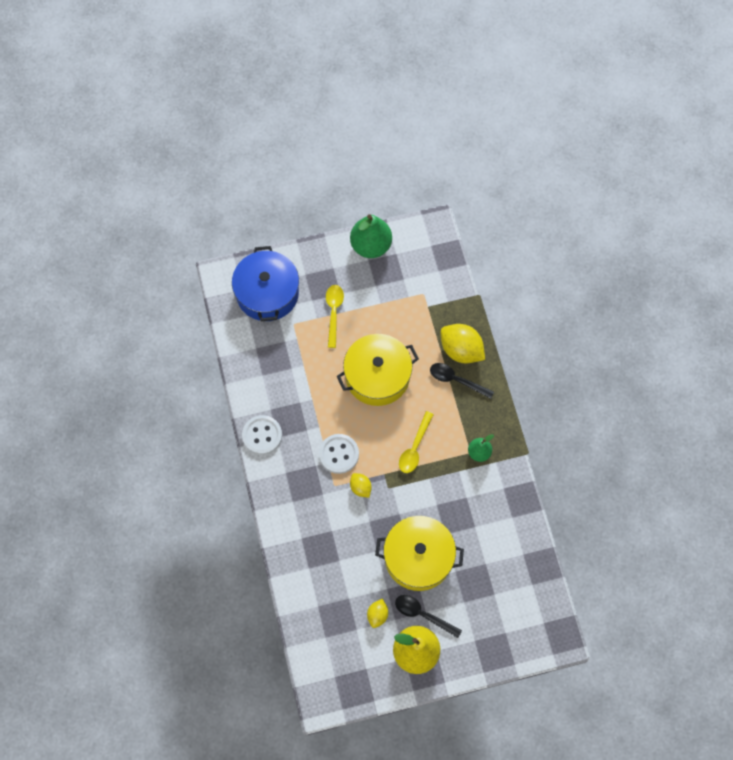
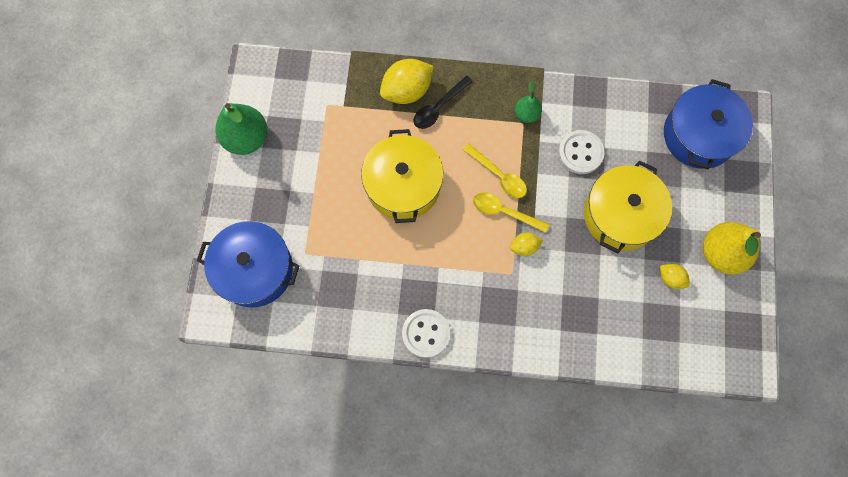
camera: 70 degrees left, 5 degrees up
(333, 312) = (309, 205): yellow spoon -> yellow spoon (504, 212)
(339, 454) = (478, 257): white button -> white button (580, 153)
(423, 614) = (683, 232): black spoon -> none
(519, 604) = (699, 135): none -> blue pot

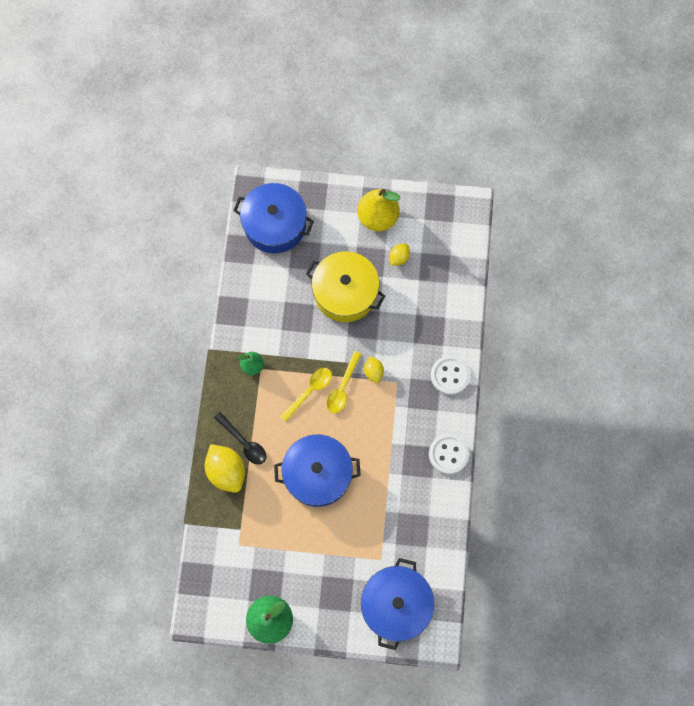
camera: 90 degrees left, 0 degrees up
(403, 185) = (318, 474): yellow pot -> blue pot
(580, 153) = (289, 322): white button -> white button (450, 375)

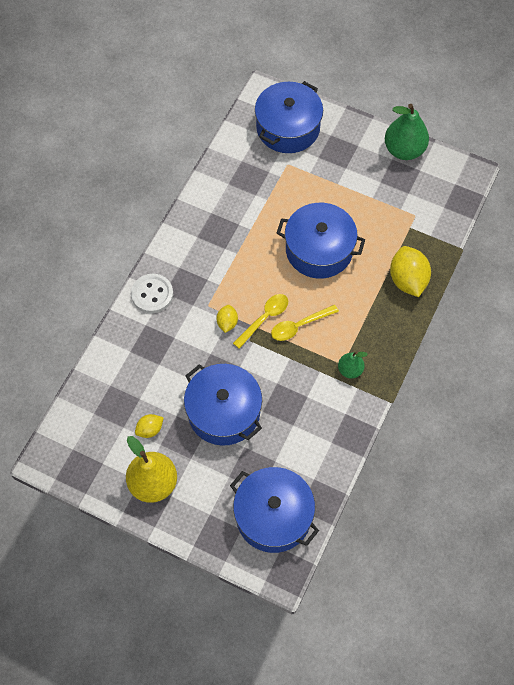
camera: 160 degrees left, 10 degrees down
(244, 442) = (382, 300): black spoon -> none
(345, 292) = (224, 412): yellow pot -> blue pot
(448, 454) = (187, 227): white button -> none

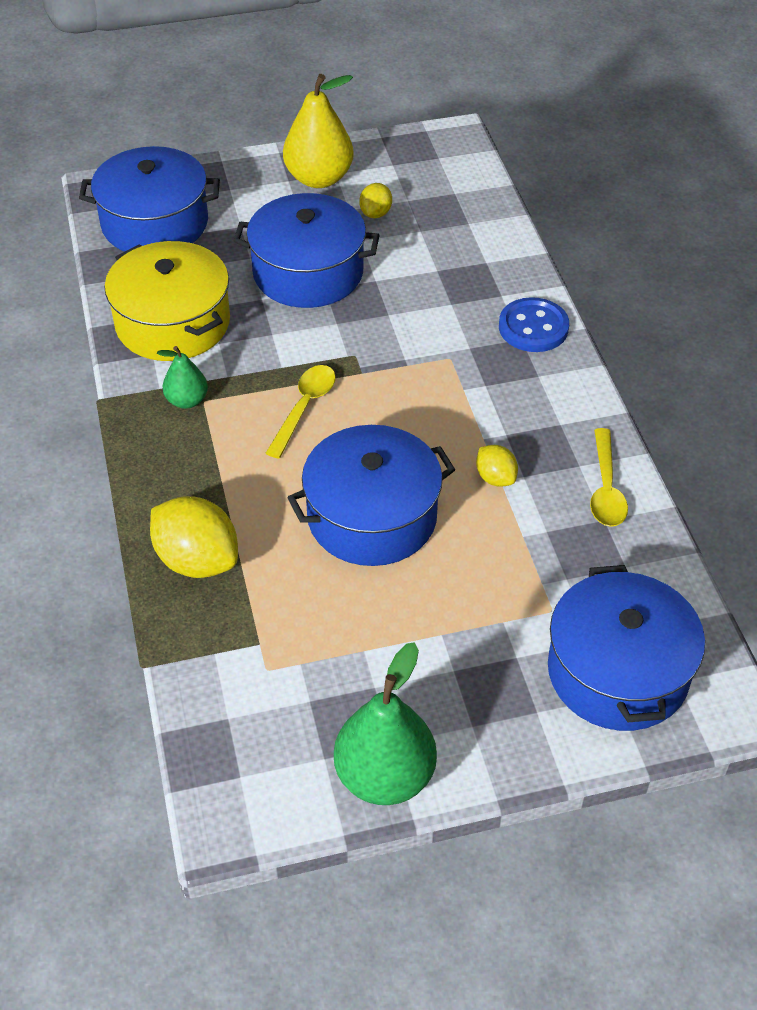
camera: 140 degrees right, 15 degrees down
(152, 294) = (533, 327): white button -> blue button
(227, 323) = (403, 355): yellow lemon -> yellow lemon (495, 478)
(264, 318) = (360, 388): yellow spoon -> yellow spoon (606, 488)
(320, 427) = (173, 323): none -> yellow pot

